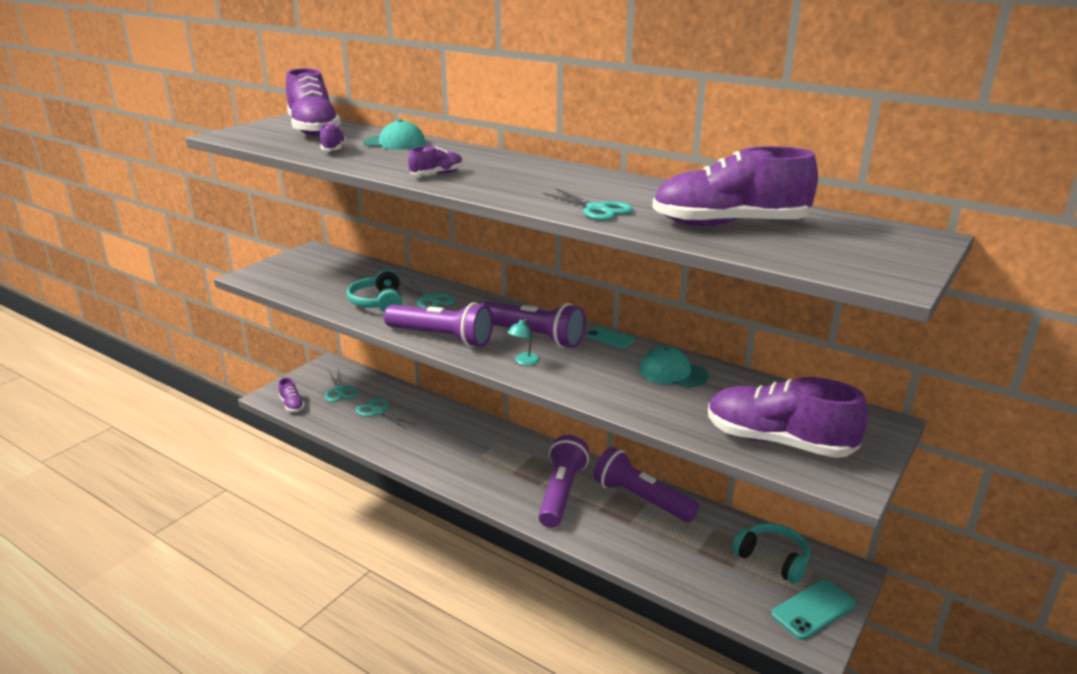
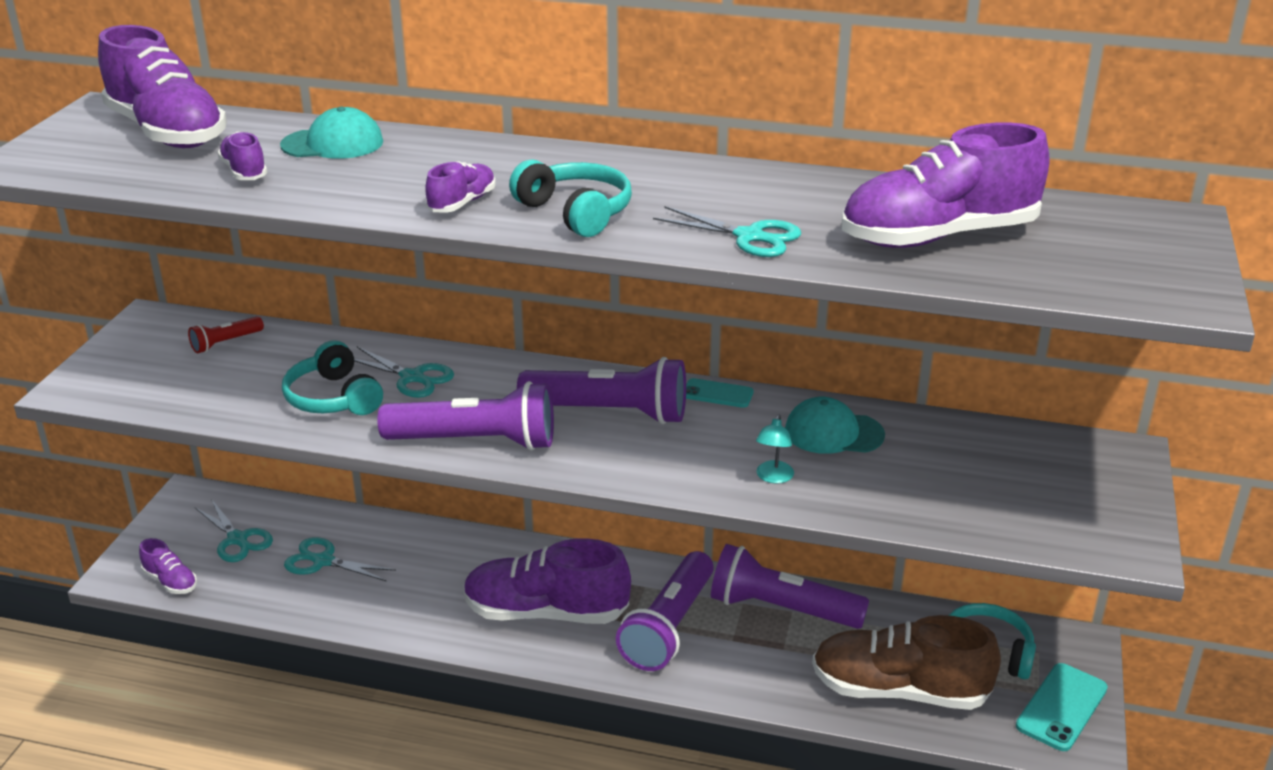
camera: 20 degrees left, 5 degrees up
(342, 267) = (226, 343): none -> red flashlight
(499, 186) = (576, 212): none -> turquoise headphones
(524, 361) = (622, 457): turquoise lamp -> turquoise lamp (773, 477)
(561, 493) = (669, 627): purple flashlight -> purple flashlight turned 150 degrees counterclockwise
(696, 568) = (899, 691): none -> brown shoe
(778, 442) = (1020, 509): purple shoe -> purple shoe (546, 612)

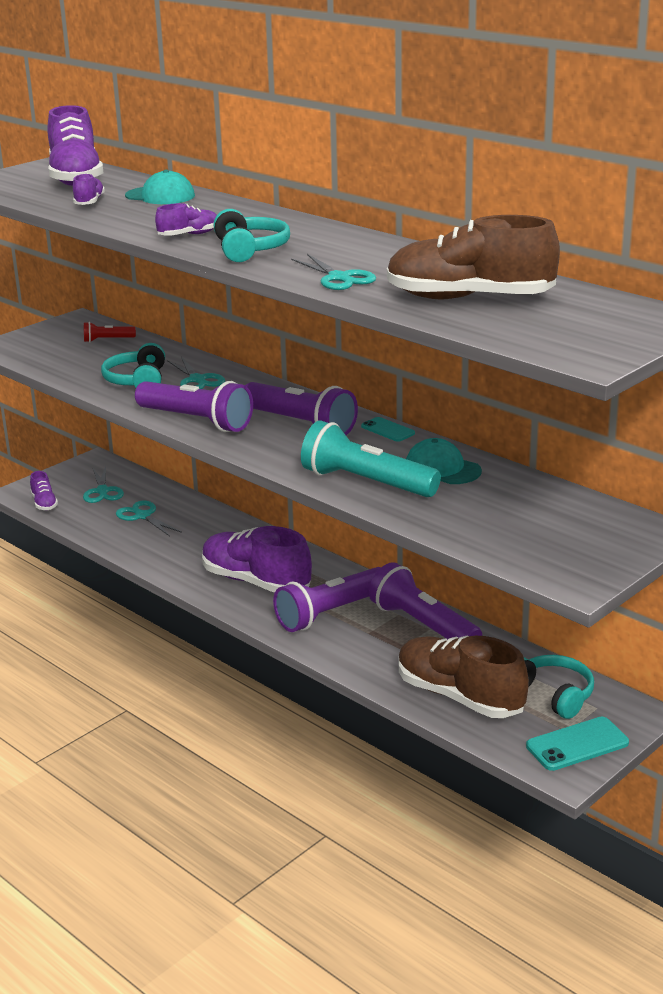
camera: 30 degrees right, 5 degrees down
(773, 477) = (366, 483): turquoise lamp -> turquoise flashlight
(939, 237) = (469, 298): purple shoe -> brown shoe

